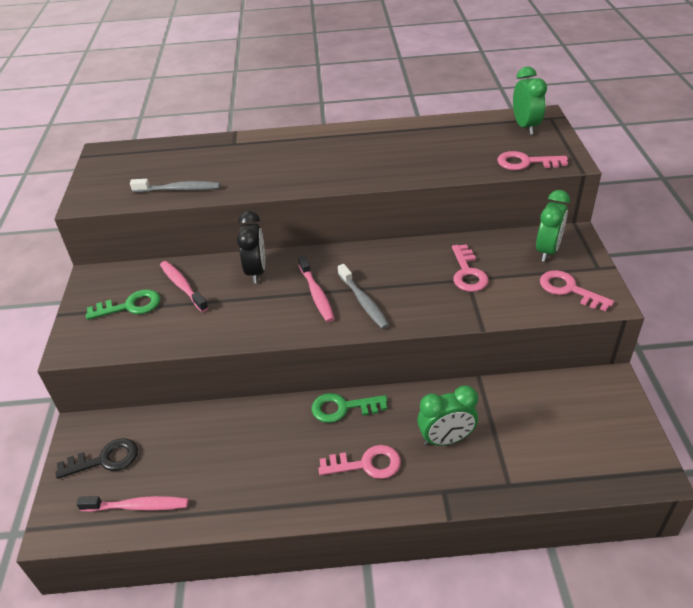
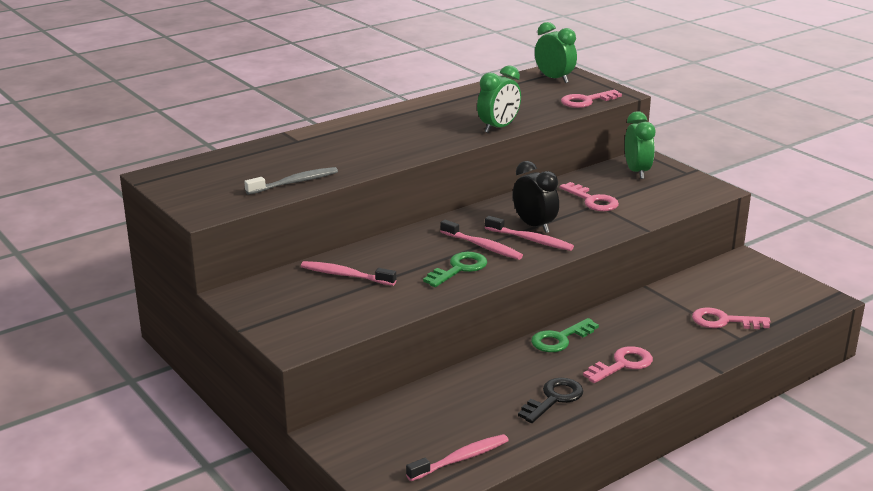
camera: 35 degrees left, 15 degrees down
(105, 459) = (385, 444): black key -> black key (554, 398)
(130, 306) = (312, 302): green key -> green key (459, 268)
(256, 271) = (404, 247): black clock -> black clock (534, 226)
(363, 302) = (531, 240): grey toothbrush -> pink toothbrush
(446, 439) = (665, 330): green clock -> green clock (498, 128)
(569, 289) = (681, 190): pink key -> pink key (723, 321)

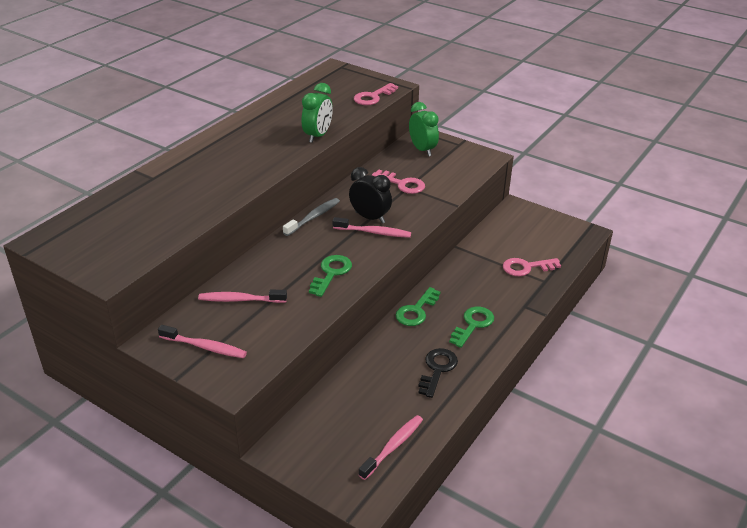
camera: 20 degrees left, 10 degrees up
(295, 182) = (174, 225): grey toothbrush -> grey toothbrush (313, 217)
(483, 246) = (339, 246): pink toothbrush -> pink toothbrush (205, 347)
(554, 79) = (336, 78): green clock -> none
(622, 364) = (473, 324): pink key -> green key

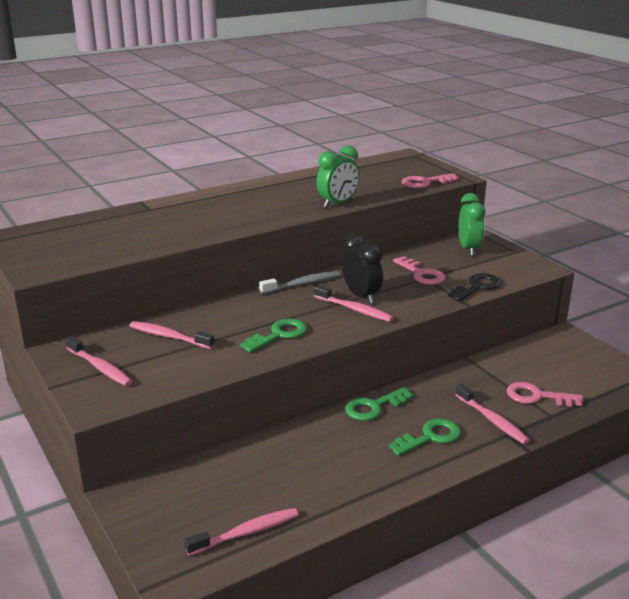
camera: 25 degrees right, 10 degrees down
(437, 369) = (355, 470): black key -> black key (477, 287)
(507, 297) = (492, 420): none -> pink toothbrush

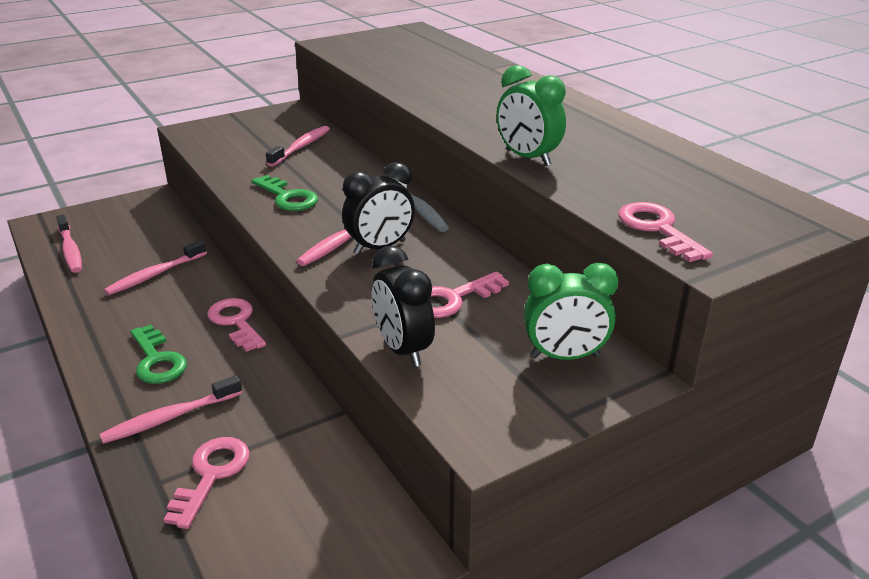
camera: 90 degrees right, 5 degrees up
(100, 368) = (252, 126): pink toothbrush -> pink toothbrush (155, 275)
(374, 407) = (236, 322): green key -> pink key
(477, 287) = (403, 350): black key -> black clock

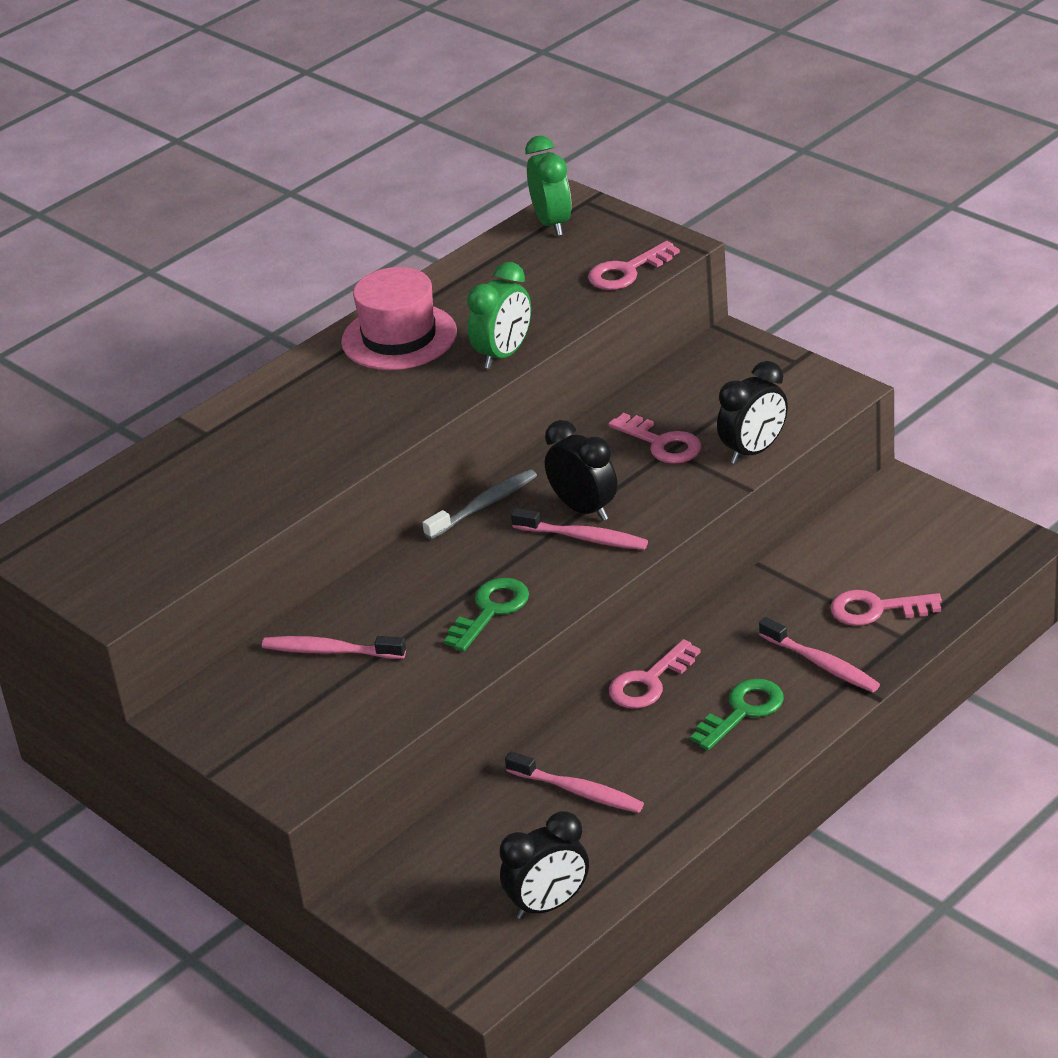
camera: 100 degrees left, 5 degrees up
(70, 250) = (549, 905): pink toothbrush -> black clock
(564, 356) = (720, 372): green clock -> green clock (552, 223)
(581, 125) = (399, 337): none -> pink hat

